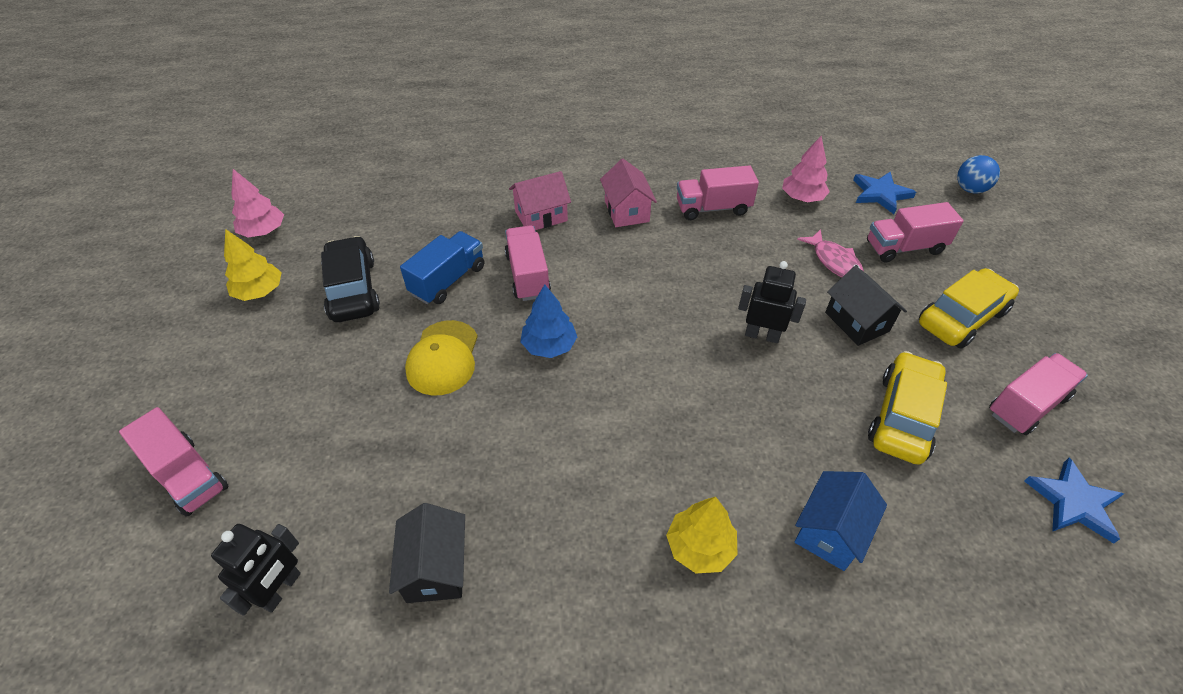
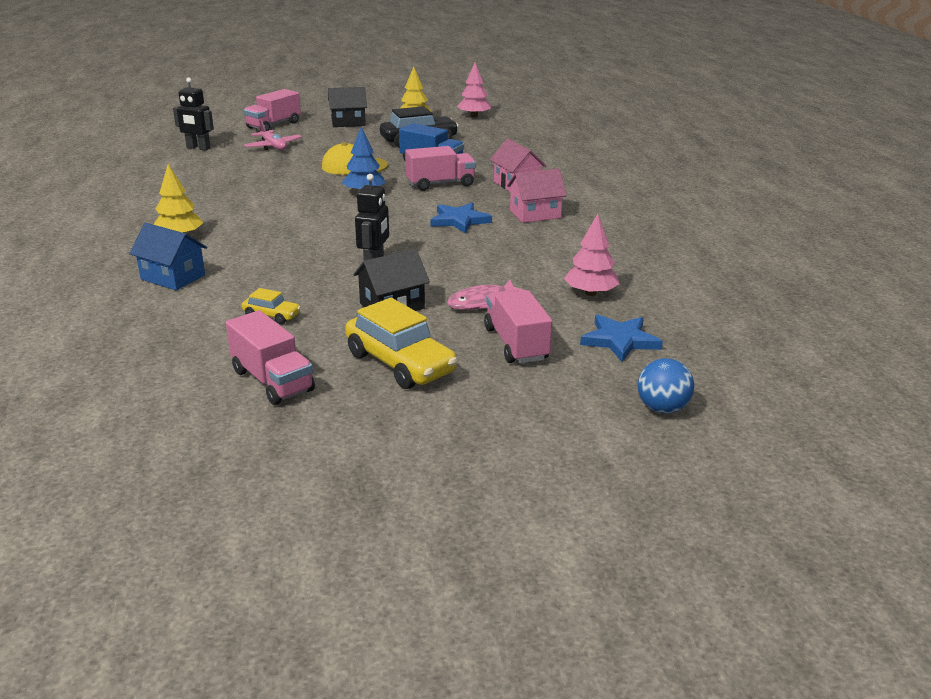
camera: 85 degrees right, 20 degrees down
(315, 465) = (273, 146): none -> pink plane
(436, 568) = (196, 175): black house -> black house (348, 122)
(713, 208) = (553, 249): pink truck -> none
(902, 416) = (272, 315): yellow car -> yellow car, size x0.49
(1074, 502) = (155, 384): blue star -> blue star (459, 220)

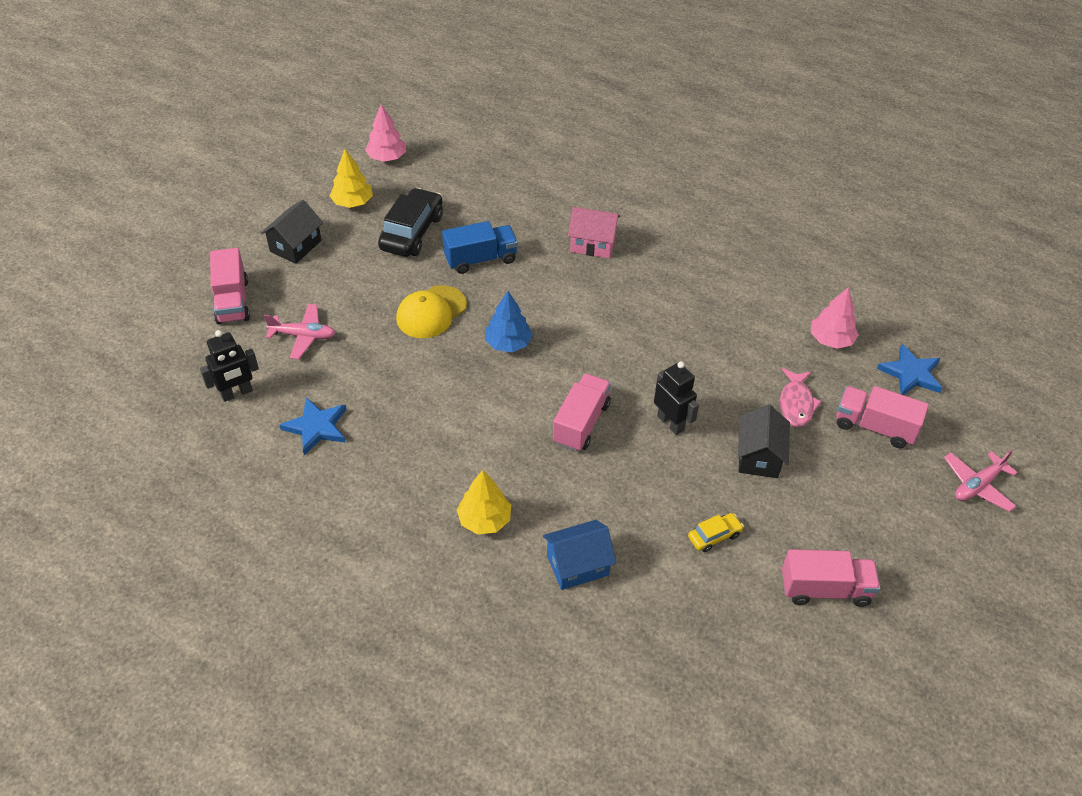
camera: 50 degrees left, 20 degrees up
(400, 363) = (854, 504): yellow car -> none
(440, 184) = (540, 285): pink truck -> pink truck (581, 423)
(459, 220) = (633, 323): blue star -> blue star (316, 427)
(527, 420) = (977, 485): none -> pink plane
(535, 214) = (665, 274): pink house -> none
(662, 408) = (1008, 415): blue ball -> none

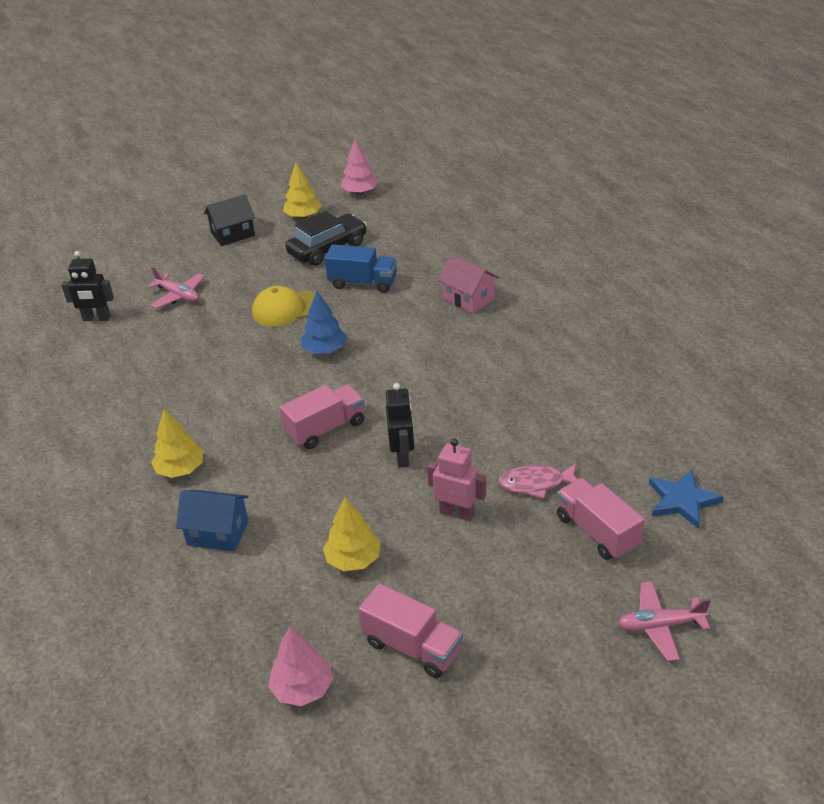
camera: 35 degrees right, 10 degrees down
(232, 301) = (153, 258): pink truck -> none
(316, 427) = (126, 360): blue star -> none
(714, 536) = (353, 559): yellow car -> yellow tree
(759, 456) = (457, 513): black house -> pink robot
(796, 404) = (536, 484): pink fish -> pink fish turned 45 degrees clockwise
(831, 340) = (623, 443): pink tree -> pink tree (302, 688)

